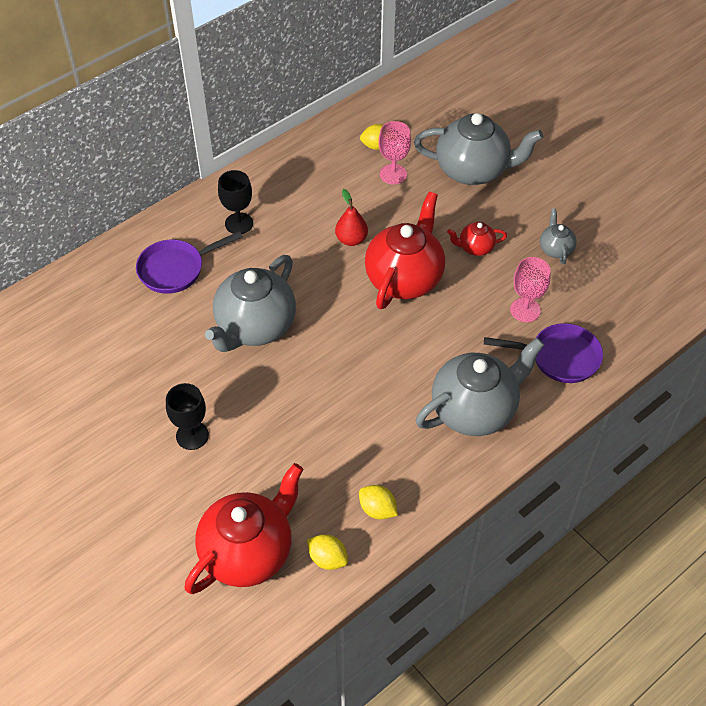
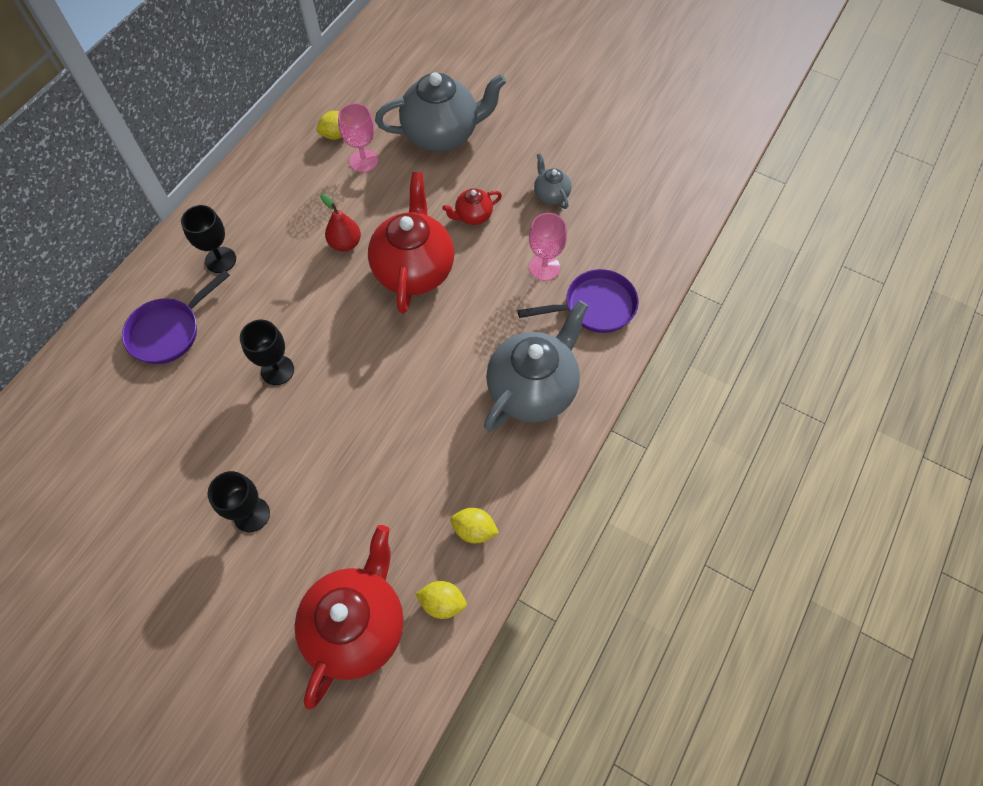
camera: 20 degrees left, 10 degrees up
(255, 327) = (277, 370): grey teapot -> black goblet

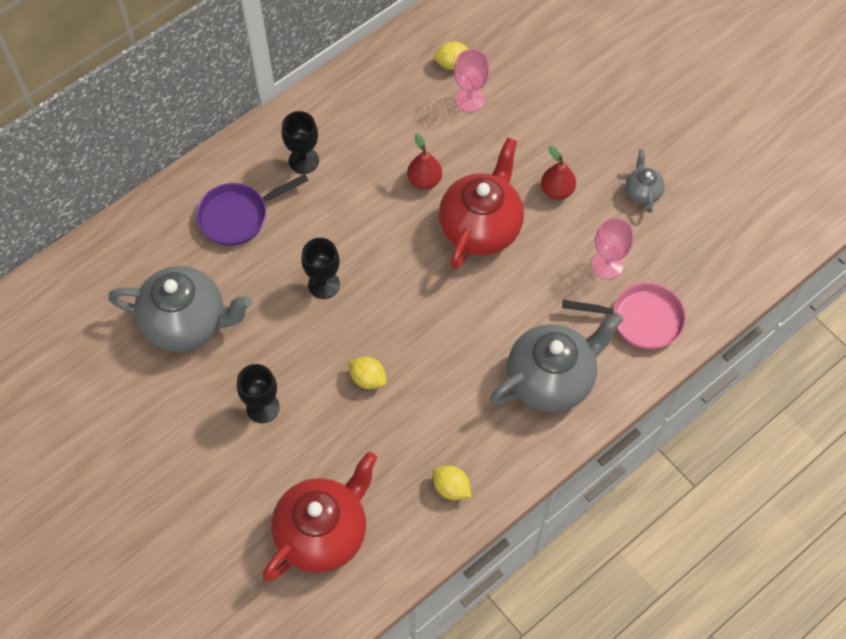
camera: 20 degrees right, 0 degrees up
(442, 135) = (557, 95): grey teapot -> grey teapot (187, 322)
(442, 603) = (401, 539): yellow lemon -> yellow lemon (368, 378)
(473, 216) = (557, 190): red teapot -> red pear
(594, 307) = (641, 319): purple pan -> pink pan

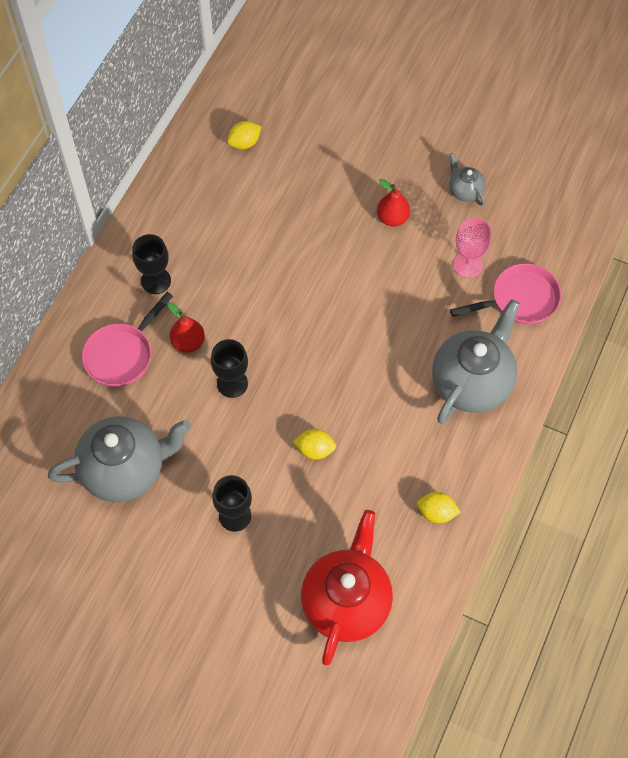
camera: 25 degrees left, 0 degrees up
(238, 216) = (122, 354): purple pan -> pink pan
(424, 180) = (273, 255): red pear -> red pear (188, 342)
(470, 99) = (276, 168): pink goblet -> none
(481, 227) = (344, 276): red teapot -> none

